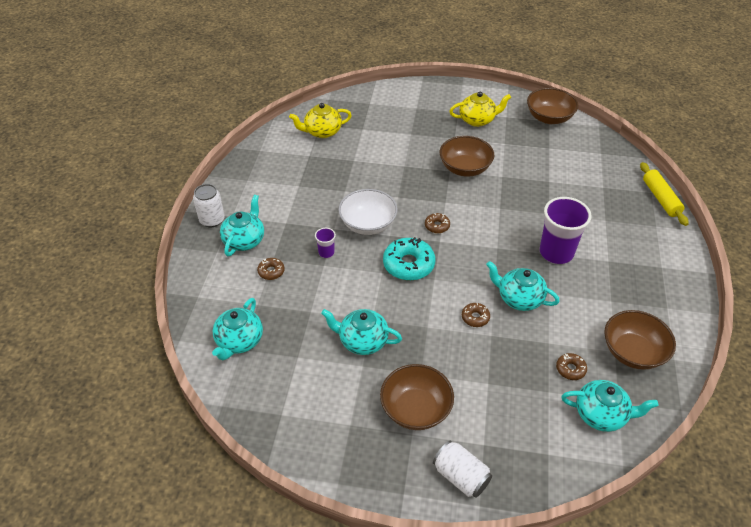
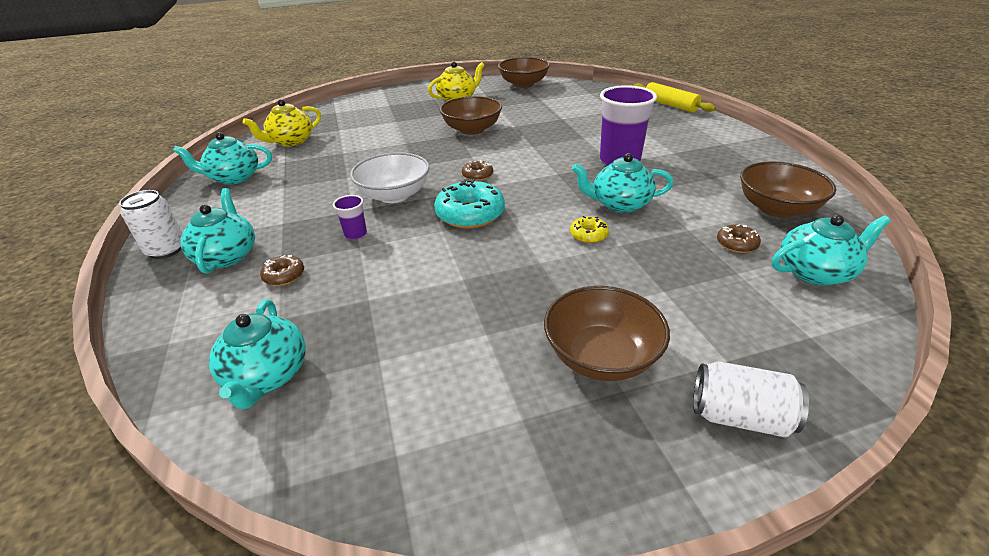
camera: 25 degrees left, 10 degrees down
(362, 341) = (465, 306): turquoise teapot -> turquoise teapot (234, 178)
(475, 317) = (588, 235): brown donut -> yellow donut

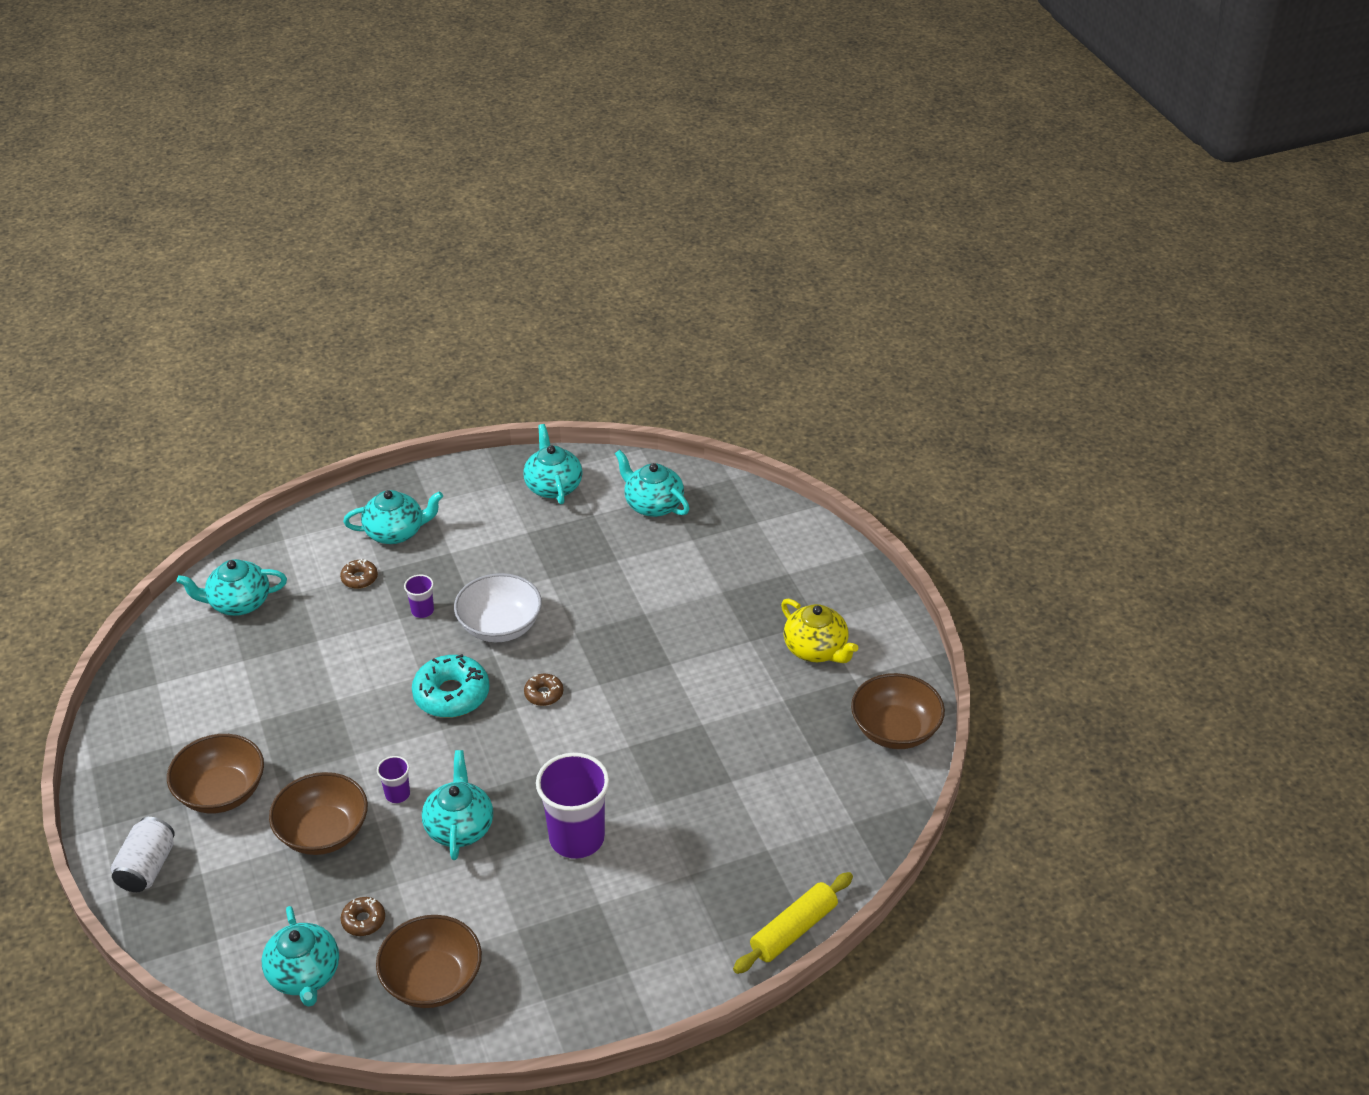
camera: 85 degrees right, 5 degrees up
(166, 250) = (411, 489): white can -> none
(291, 141) = (653, 504): yellow teapot -> turquoise teapot
(472, 129) = (688, 677): brown bowl -> brown bowl (323, 832)
(588, 235) = (397, 794): yellow donut -> purple cup

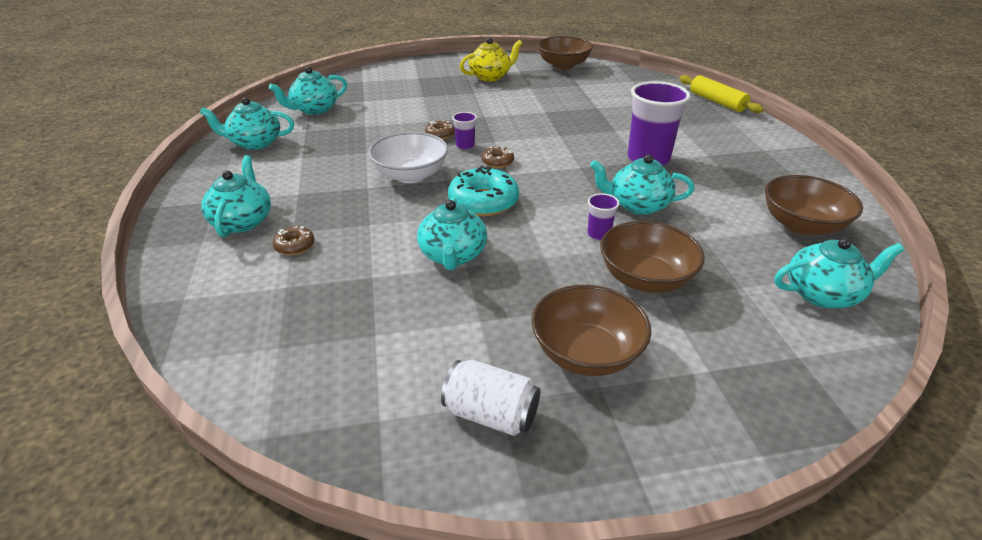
camera: 80 degrees left, 5 degrees down
(147, 867) = (707, 422): white can -> white can (491, 414)
(238, 603) = (270, 338): turquoise teapot -> turquoise teapot (453, 256)
(363, 920) = (749, 258): brown donut -> brown donut (440, 134)
(422, 611) = (367, 211): purple cup -> purple cup (465, 145)

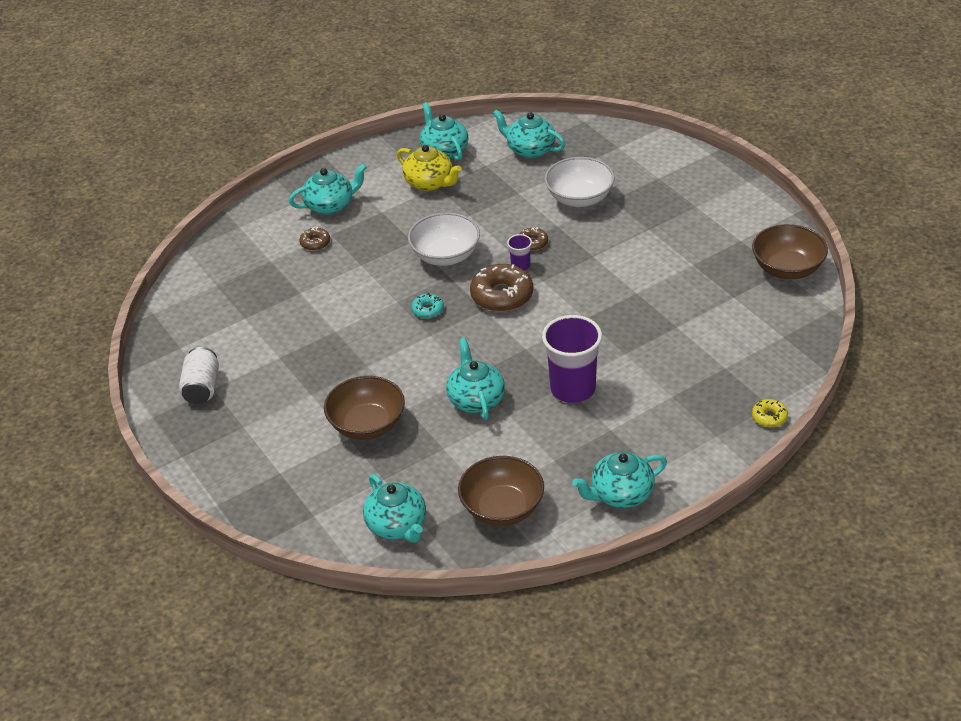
camera: 70 degrees right, 5 degrees up
(405, 106) = (579, 198): none -> white bowl
(453, 256) = (344, 320): turquoise teapot -> turquoise teapot (620, 494)
(483, 201) = (428, 310): turquoise donut -> turquoise donut, size x0.51
(490, 77) = (703, 226): yellow teapot -> yellow teapot (430, 183)
(497, 162) = (502, 295): brown donut -> brown donut, size x1.95
(586, 353) = (270, 413): brown bowl -> none
(599, 234) = (415, 387): purple cup -> none
(717, 102) = (769, 417): yellow rolling pin -> yellow donut

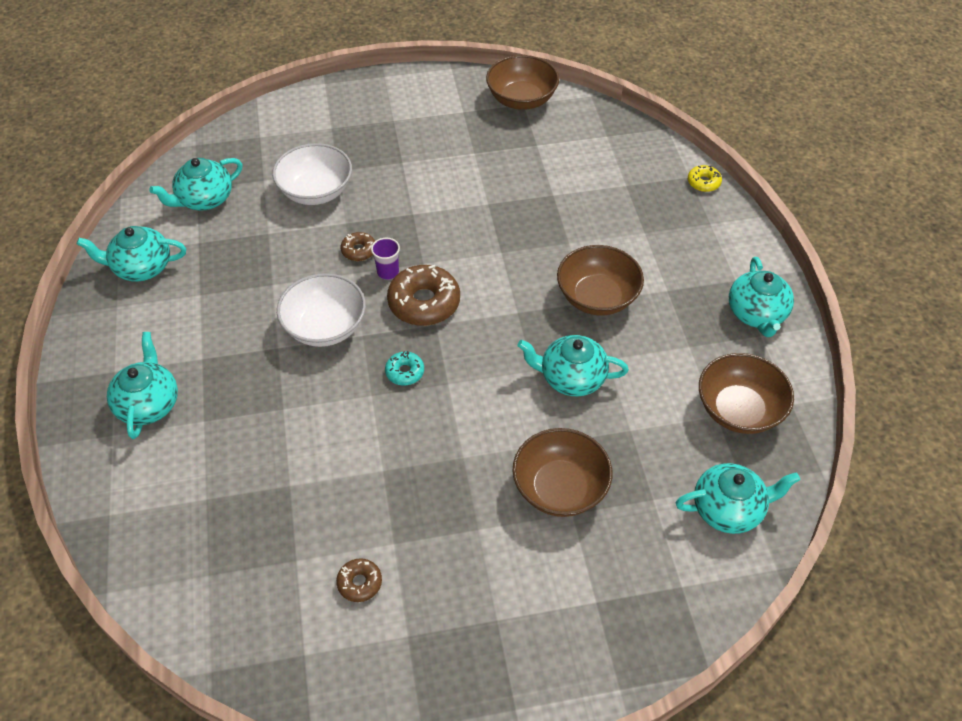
camera: 70 degrees left, 10 degrees up
(202, 388) = (399, 649): white can -> none
(315, 243) = (208, 441): brown donut -> brown donut (359, 583)
(430, 183) = (188, 299): yellow teapot -> none
(573, 389) = (597, 297): purple cup -> brown bowl

